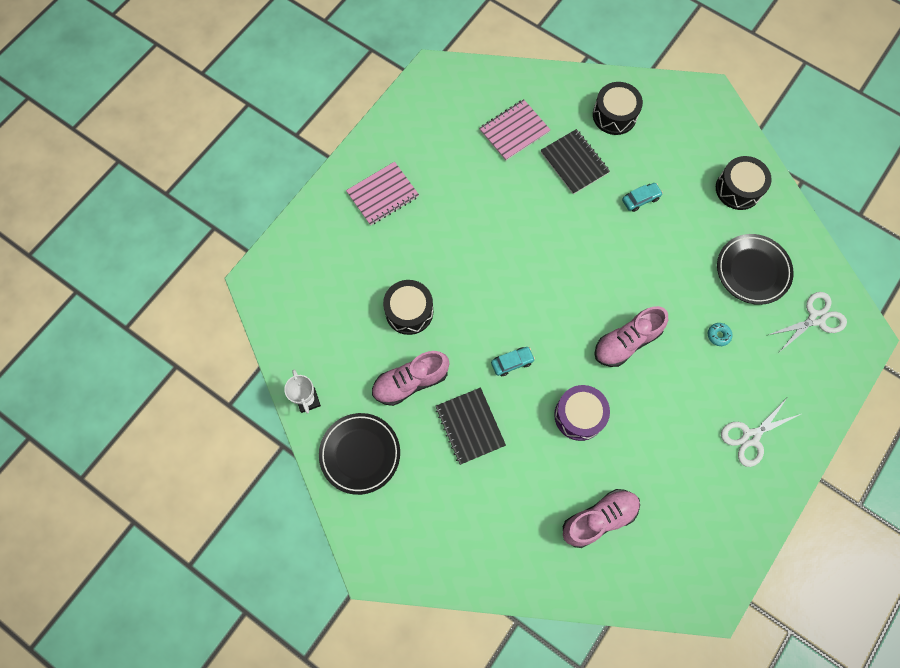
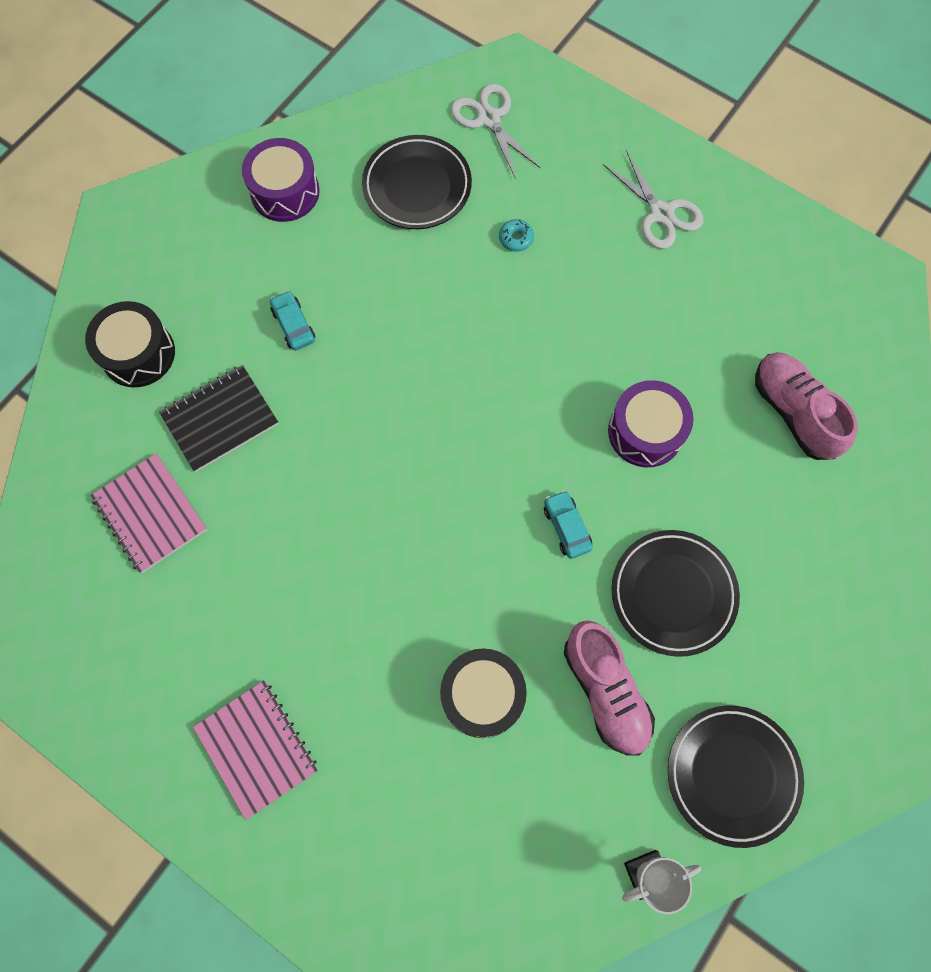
camera: 90 degrees left, 0 degrees up
(470, 426) = (673, 593): black notebook -> black plate
(626, 342) = (528, 359): pink shoe -> none
(738, 189) = (285, 192): black drum -> purple drum

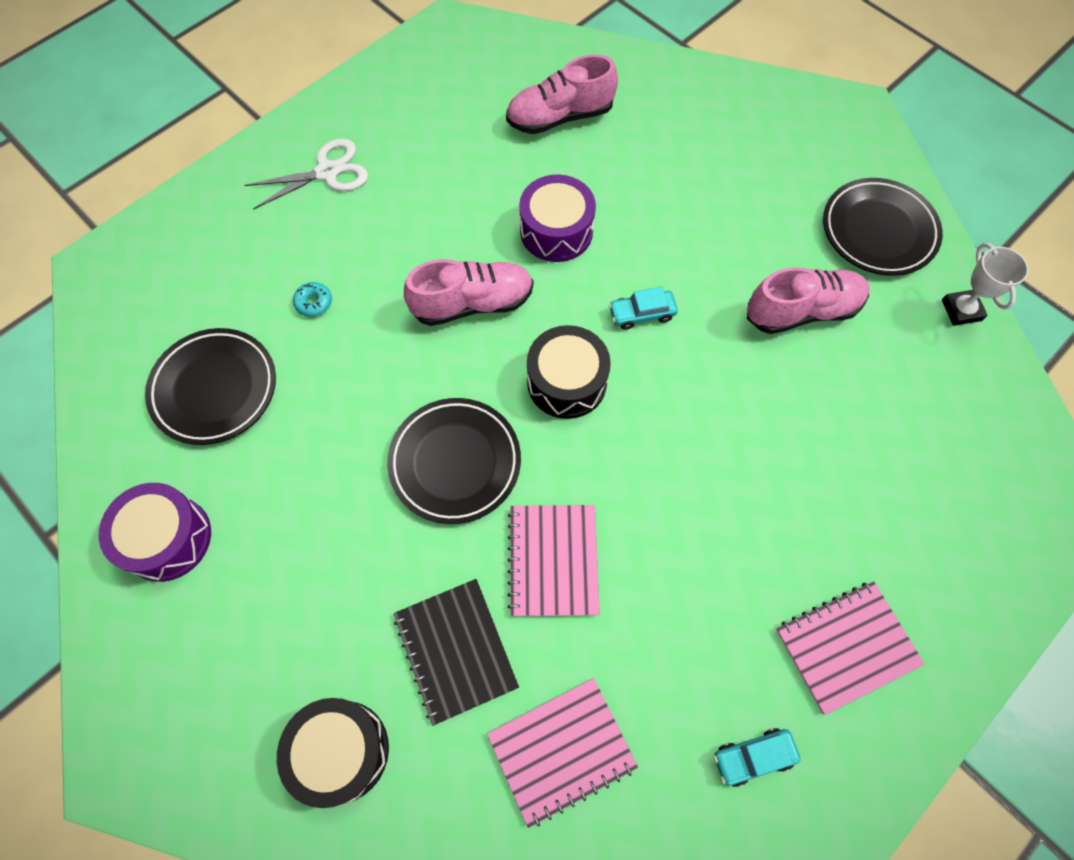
camera: 80 degrees left, 5 degrees down
(293, 325) = (353, 549): turquoise car -> turquoise car (753, 757)
(304, 483) = (553, 560): none -> pink notebook
(482, 695) = (801, 415): black drum -> black drum (566, 382)
(489, 119) = (154, 303): white scissors -> none
(544, 370) = (472, 303): none -> pink shoe
(673, 593) = (716, 241): black plate -> black plate (455, 462)

